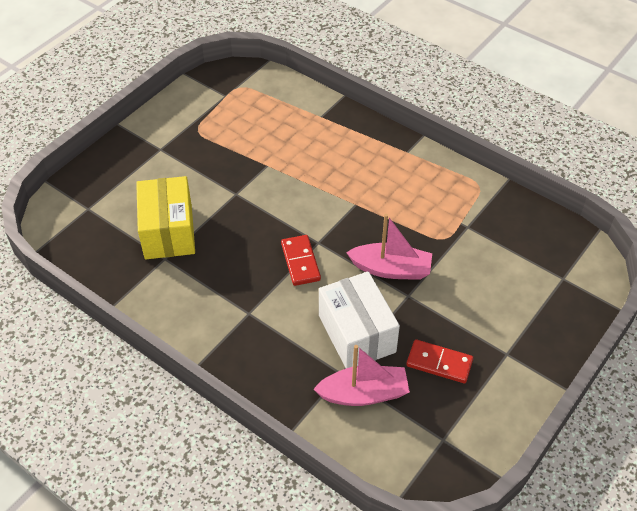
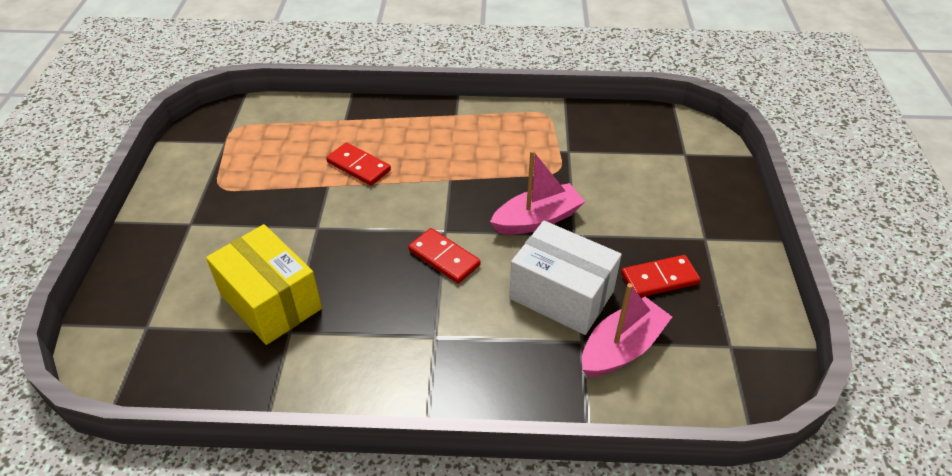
camera: 35 degrees left, 5 degrees down
(300, 160) = (359, 166): none -> red domino

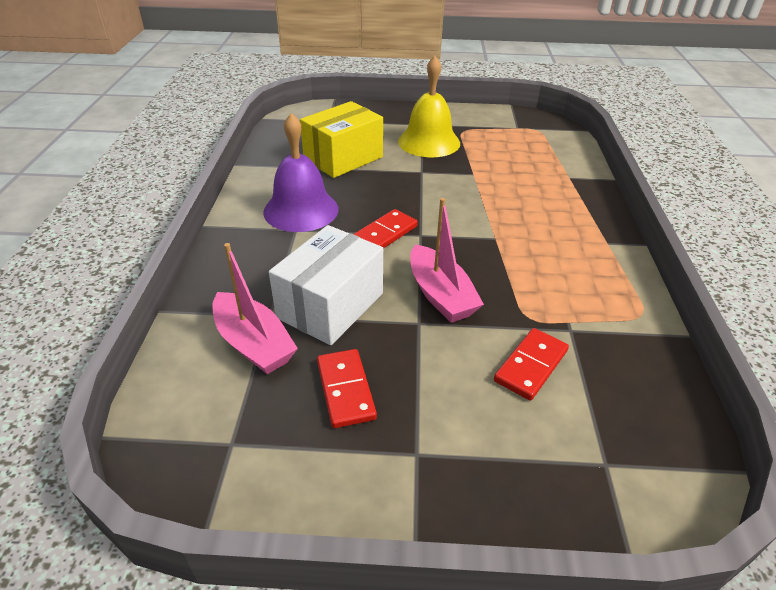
camera: 90 degrees right, 5 degrees down
(244, 218) = (429, 142): none -> yellow bell
(359, 166) = (502, 187): red domino -> red domino (531, 366)
(394, 335) = (301, 210): none -> purple bell

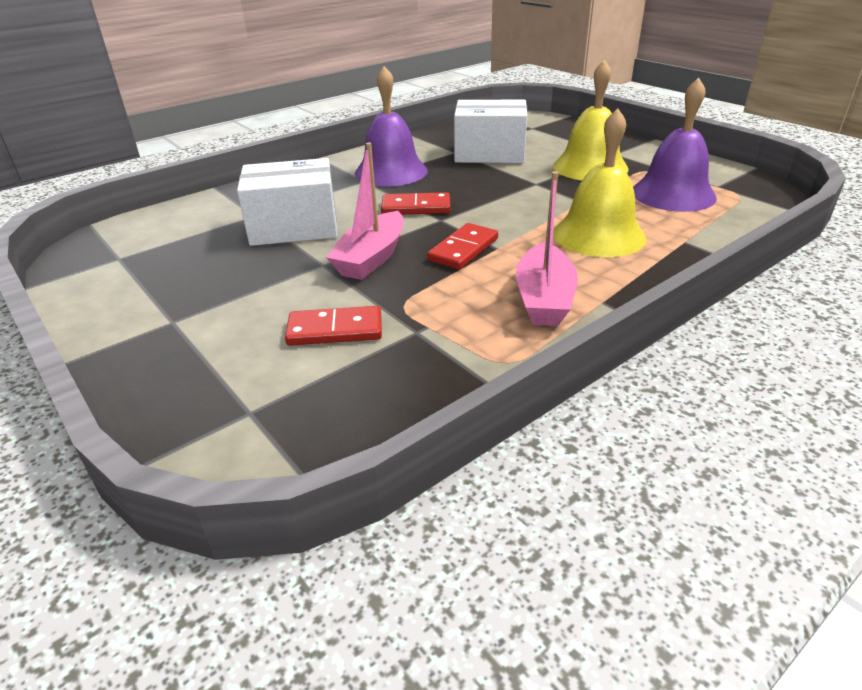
camera: 50 degrees right, 5 degrees down
(253, 344) = (218, 223): pink boat -> pink boat (544, 299)
(343, 158) = (489, 154): yellow box -> white box
(346, 390) = (209, 270): red domino -> red domino (463, 249)
(508, 144) = (673, 194): none -> purple bell
(527, 196) = (599, 235): none -> yellow bell

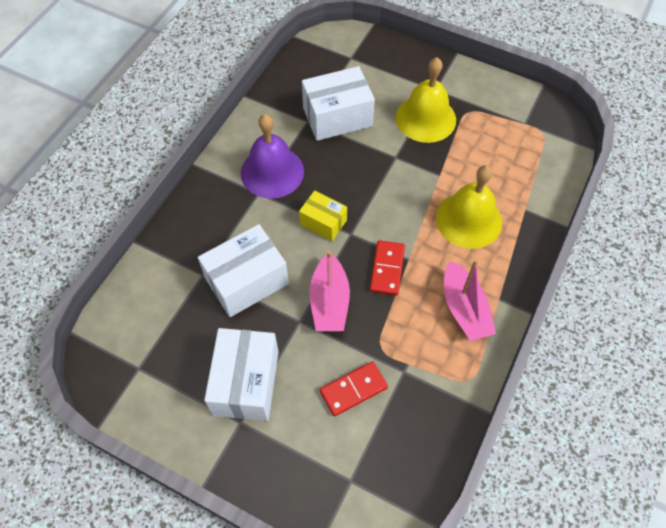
camera: 25 degrees left, 25 degrees up
(214, 293) = (246, 382): none -> white box
(416, 207) = (323, 222): red domino -> yellow box
(673, 194) = (498, 145): purple bell -> none

